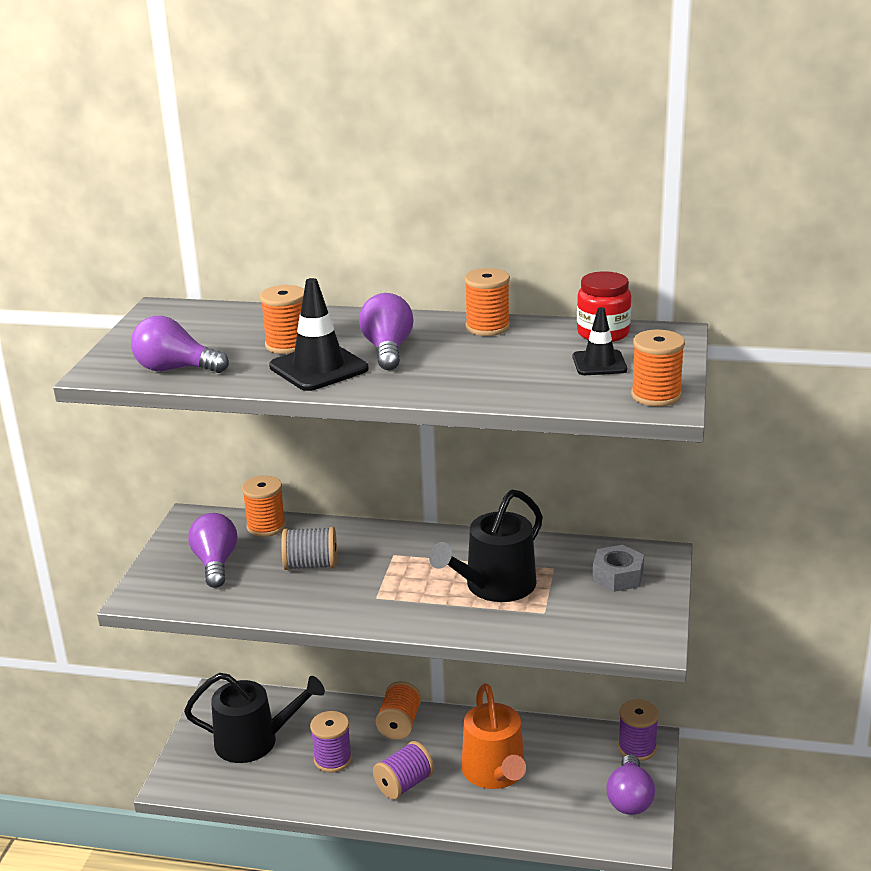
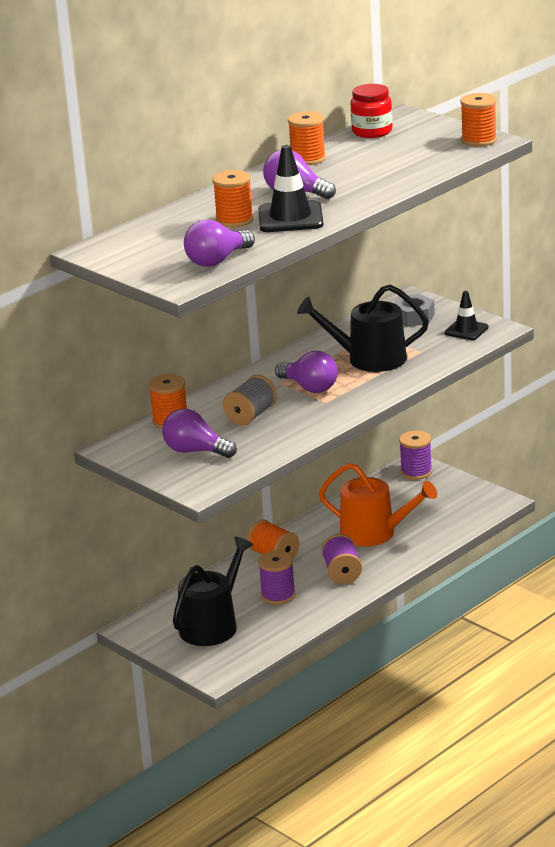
camera: 55 degrees left, 0 degrees up
(494, 586) = (369, 359): black watering can -> black watering can turned 105 degrees clockwise
(599, 363) = (413, 143): black traffic cone -> black traffic cone (466, 330)
(629, 799) = (460, 492): purple light bulb -> purple light bulb (309, 387)

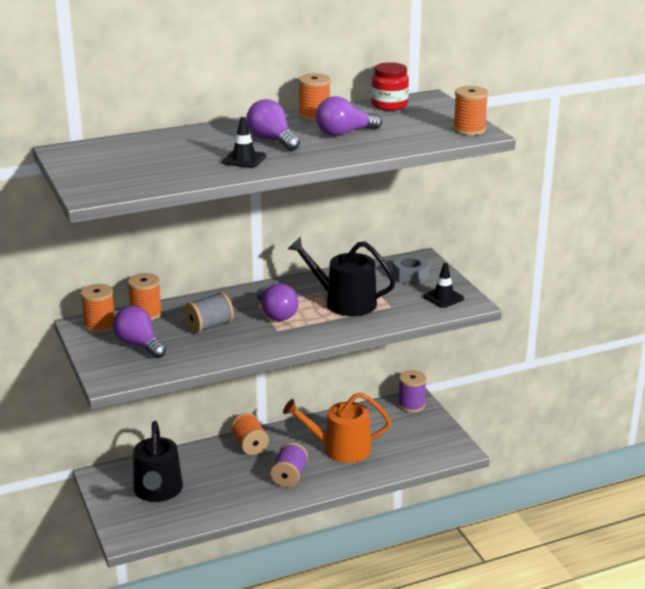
camera: 20 degrees right, 0 degrees up
(212, 625) = (158, 491): black watering can -> black watering can turned 120 degrees clockwise
(217, 260) = (144, 181): purple light bulb -> purple light bulb (344, 133)
(234, 220) = (199, 151): orange spool -> orange spool (100, 325)
(278, 595) = (226, 481): purple spool -> none
(290, 218) = (244, 159): black traffic cone -> black traffic cone, size x0.63
(374, 533) = (340, 448): orange watering can -> orange watering can turned 135 degrees clockwise

